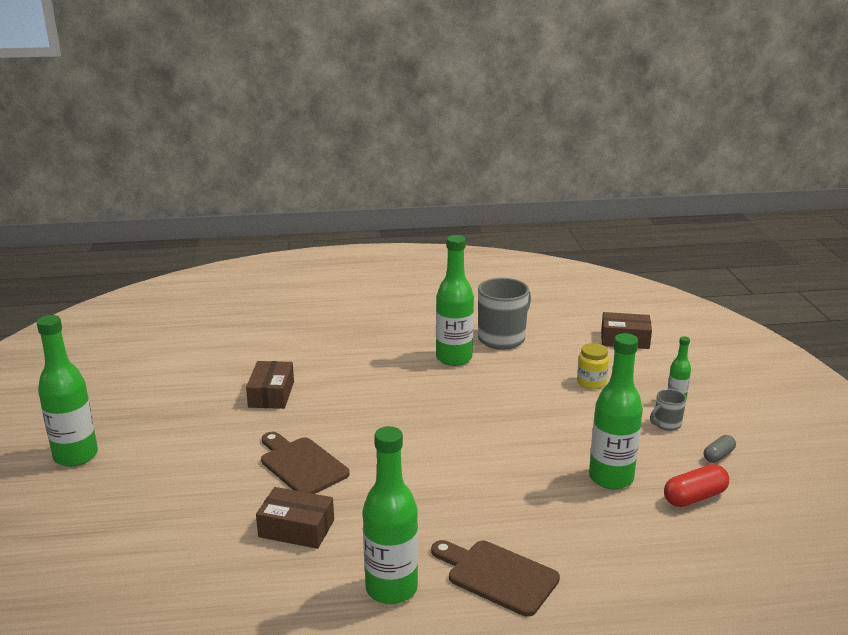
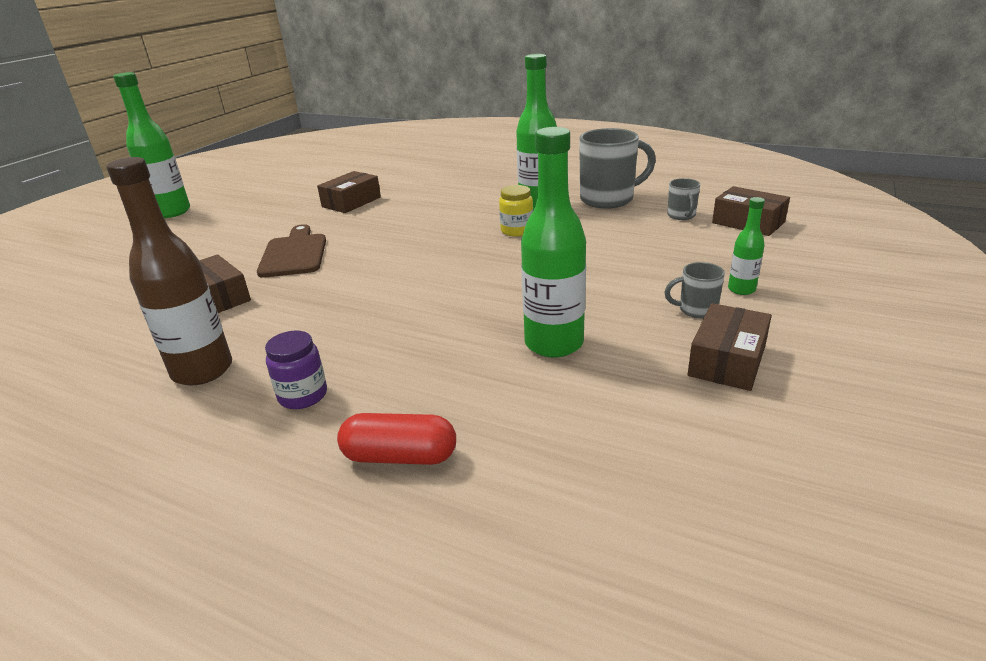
camera: 35 degrees right, 5 degrees up
(391, 588) = (202, 370): green bottle -> brown bottle
(497, 575) = (303, 395): brown cutting board -> purple jar
(574, 343) = (681, 216): none -> grey mug
(591, 382) = (655, 251): yellow jar -> yellow jar (517, 231)
(694, 497) = (633, 396): red capsule -> red capsule (400, 456)
(718, 455) = (727, 360): grey capsule -> brown box

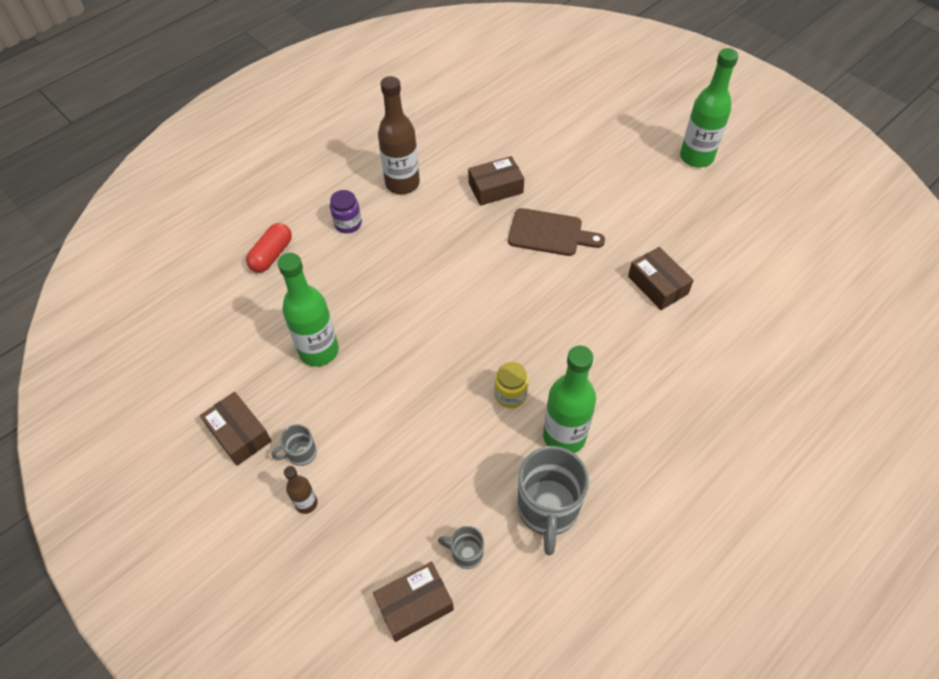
camera: 110 degrees right, 25 degrees up
(696, 310) = (301, 453): grey mug -> grey mug turned 135 degrees counterclockwise
(741, 289) = (306, 503): green bottle -> brown bottle

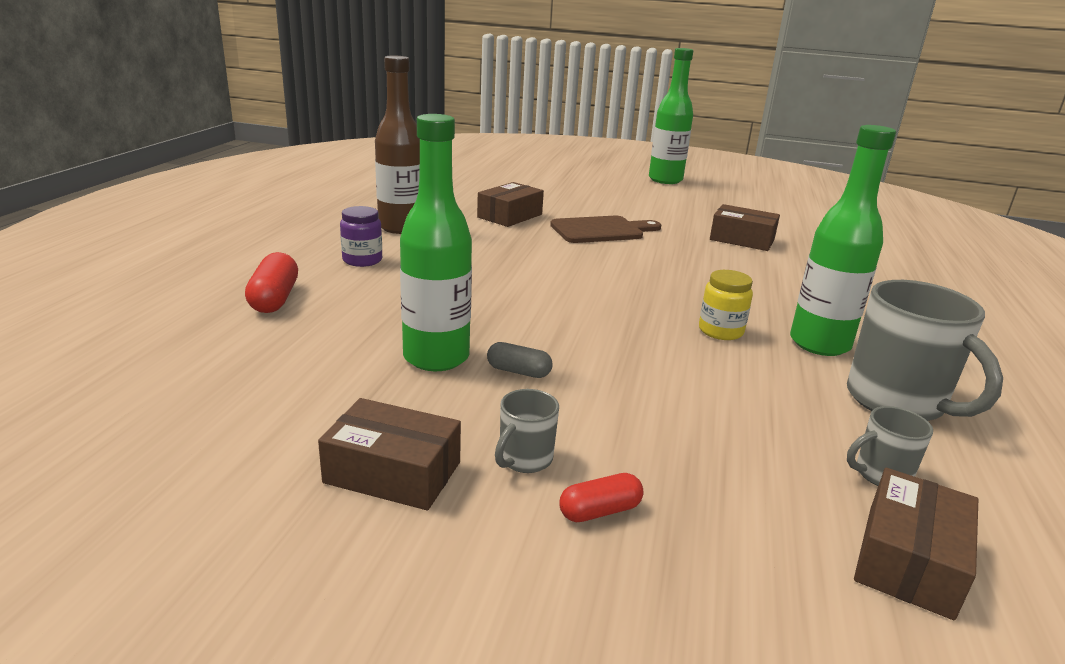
camera: 35 degrees left, 30 degrees down
(306, 503) = (600, 511): brown bottle -> red capsule
(352, 383) = (518, 371): none -> grey capsule

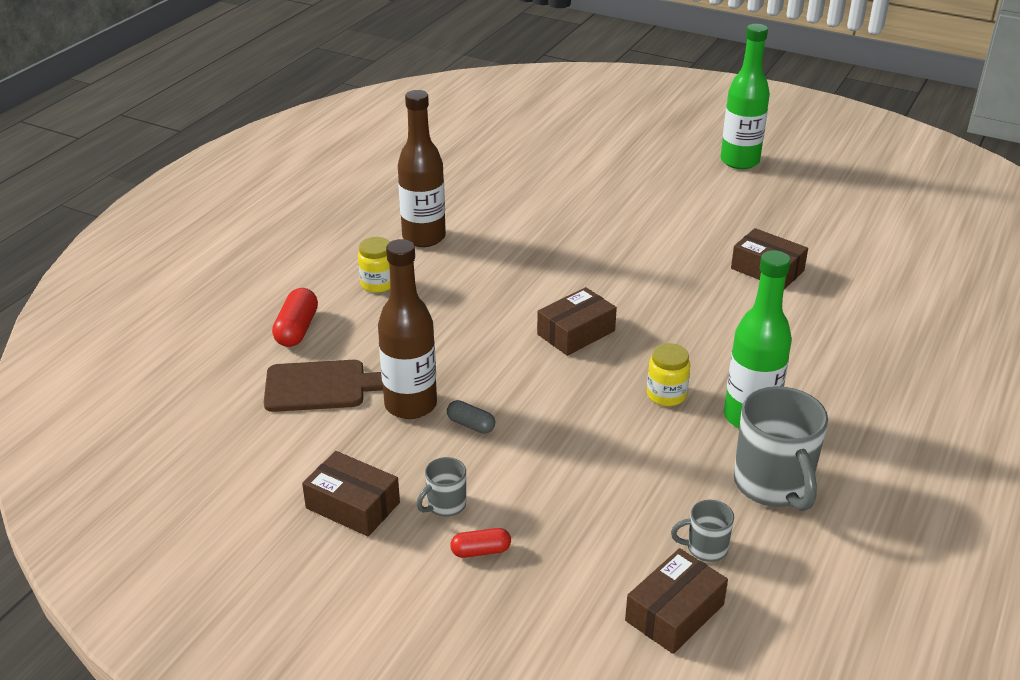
camera: 15 degrees right, 10 degrees up
(362, 260) = (378, 284): purple jar -> yellow jar
(436, 357) = (410, 405): green bottle -> brown bottle
(510, 216) = (536, 222): brown box -> brown box (576, 332)
(601, 230) = (622, 249): brown cutting board -> brown cutting board (322, 386)

